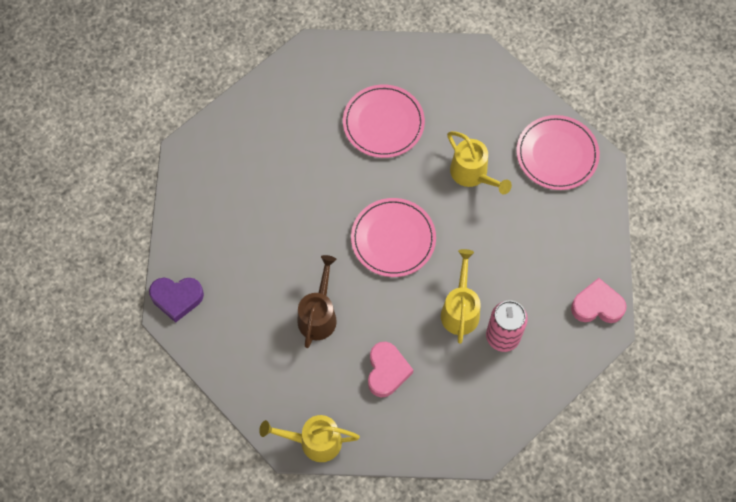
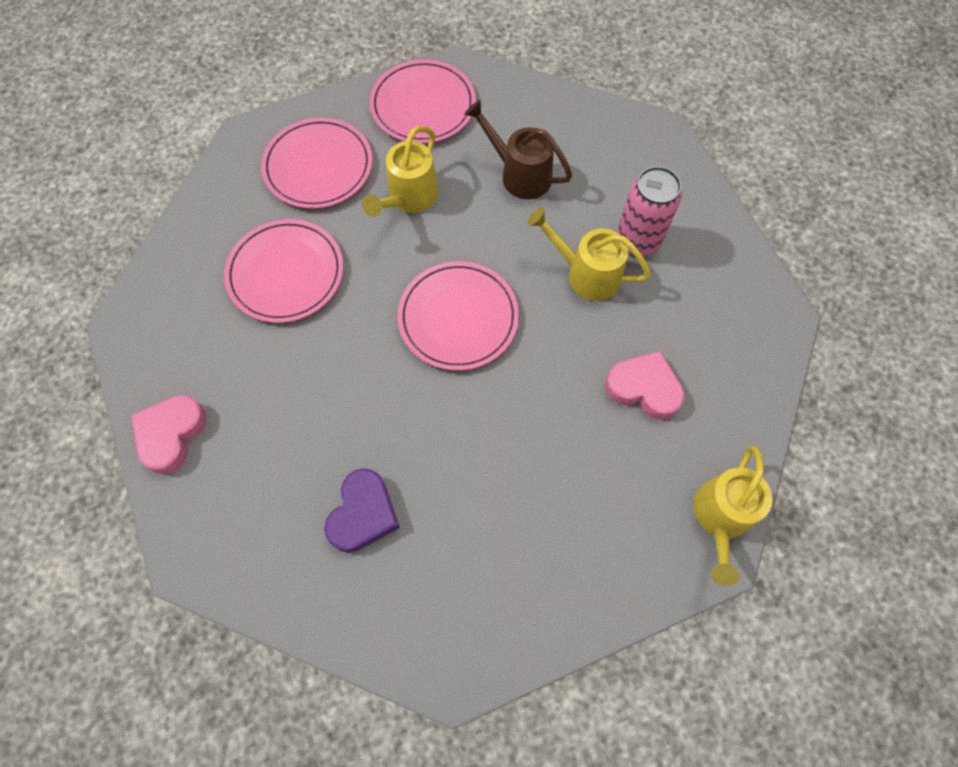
camera: 70 degrees left, 0 degrees up
(177, 298) = (431, 653): purple heart -> purple heart (363, 514)
(319, 315) = (533, 449): brown watering can -> brown watering can (519, 174)
(472, 174) = (408, 198): yellow watering can -> yellow watering can turned 135 degrees clockwise
(474, 108) = (318, 166): none -> pink plate
(597, 305) = (630, 133): pink heart -> pink heart (171, 434)

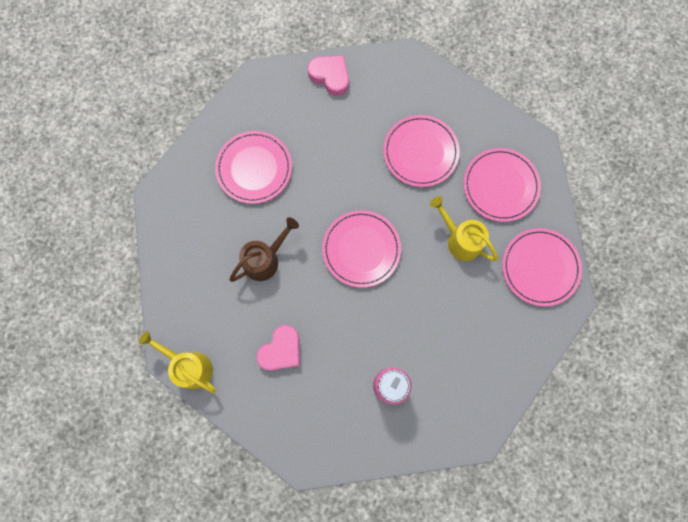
camera: 105 degrees right, 10 degrees up
(363, 514) = (254, 168): purple heart -> pink plate
(519, 174) = (463, 319): brown watering can -> brown watering can (265, 259)
(586, 273) = (372, 340): yellow watering can -> none

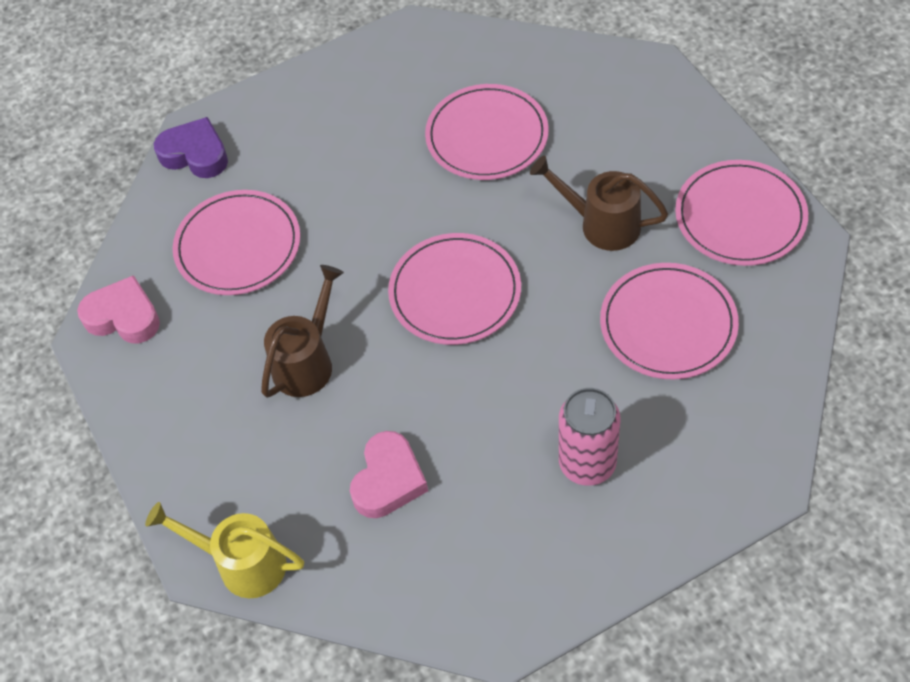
camera: 15 degrees left, 20 degrees down
(251, 95) = (195, 154): none -> purple heart
(330, 76) = (307, 90): pink heart -> pink heart (123, 316)
(460, 239) = (601, 224): yellow watering can -> brown watering can
(500, 186) = (627, 135): pink plate -> pink plate (668, 324)

